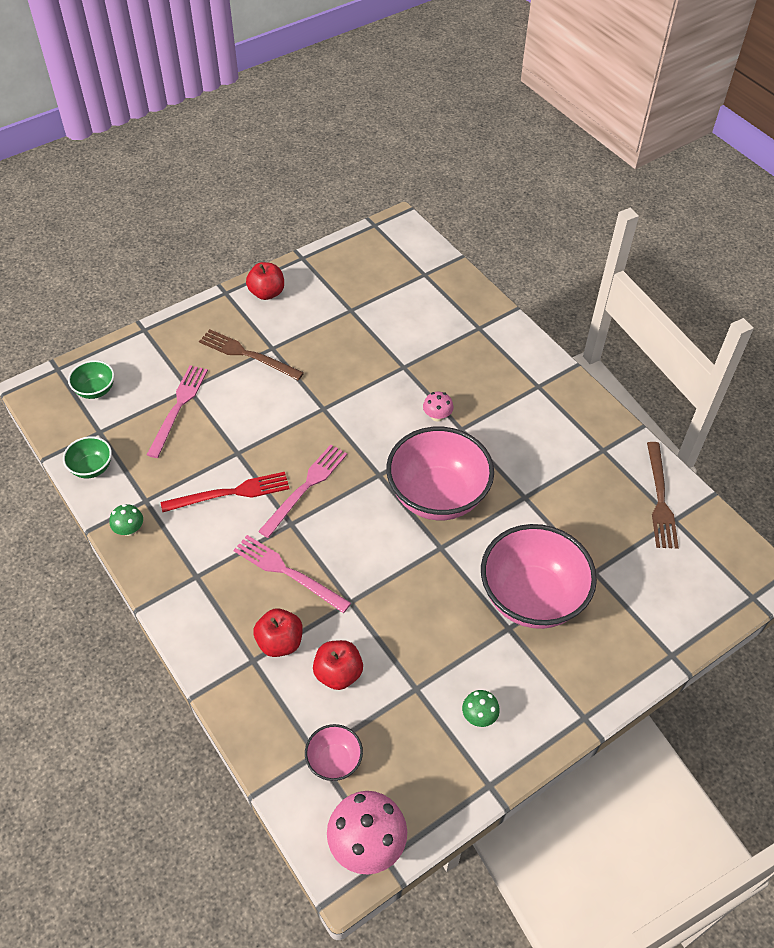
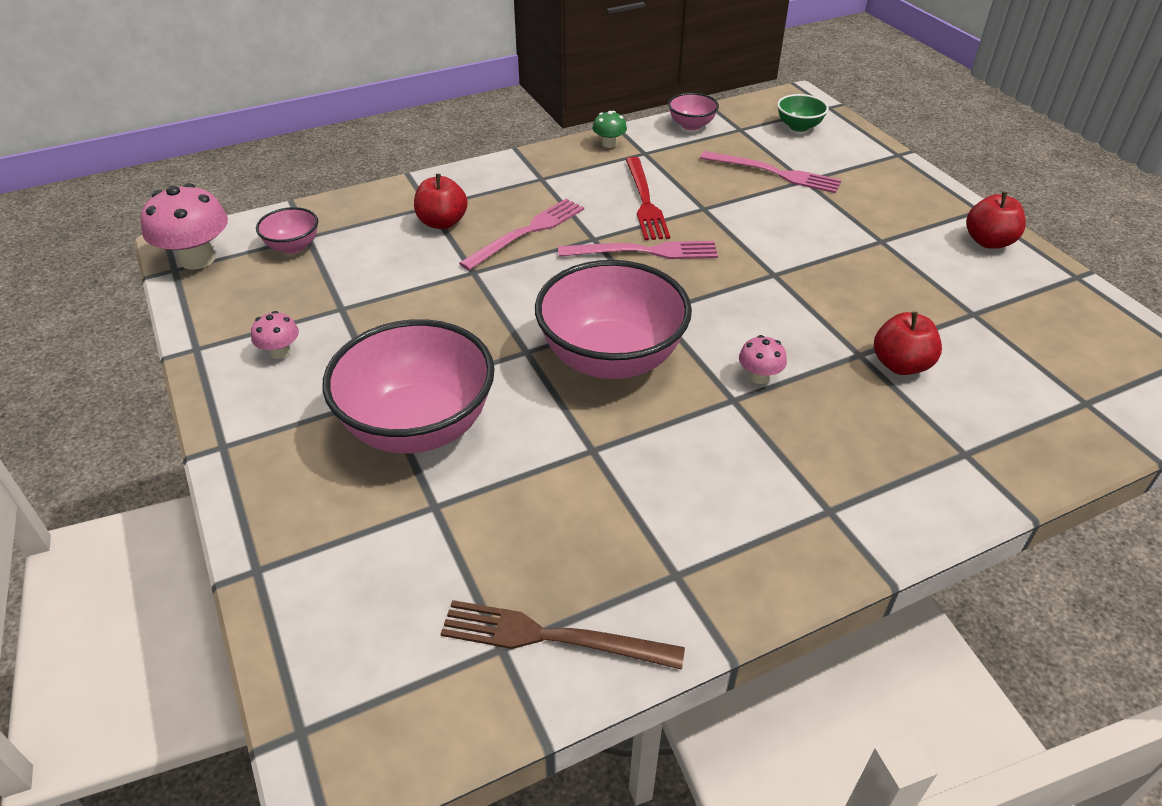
camera: 100 degrees right, 10 degrees down
(92, 468) = (691, 125): green bowl -> pink bowl
(247, 354) = (866, 221): brown fork -> none
(305, 487) = (644, 252): pink fork -> pink fork turned 45 degrees counterclockwise
(338, 673) = (387, 256): red apple -> red apple (900, 365)
(479, 716) = (280, 352): green mushroom -> pink mushroom

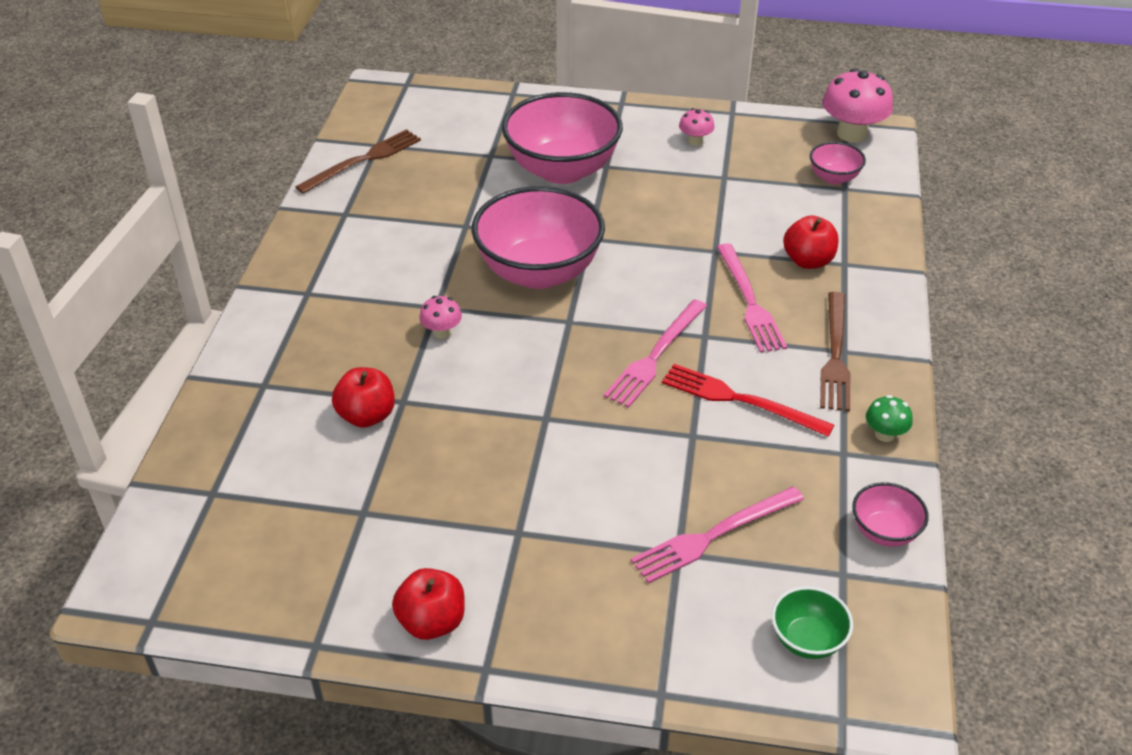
camera: 125 degrees right, 0 degrees up
(550, 180) = (835, 355): none -> brown fork

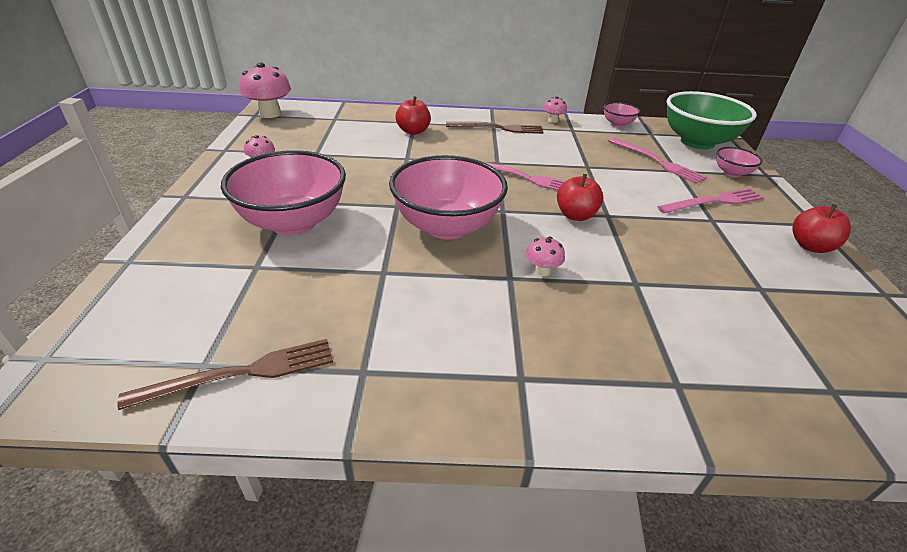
camera: 100 degrees left, 5 degrees down
(363, 160) = (241, 373): brown fork -> brown fork turned 120 degrees clockwise
(367, 416) = (666, 301): red apple -> red apple (575, 215)
(740, 400) = (549, 153): red fork -> none
(749, 301) = (458, 148): pink fork -> pink fork (714, 201)
(807, 640) = (697, 142): green bowl -> green bowl, size x2.16
(834, 178) = (322, 121): pink bowl -> pink bowl (731, 173)
(885, 434) = (553, 120): green mushroom -> pink mushroom

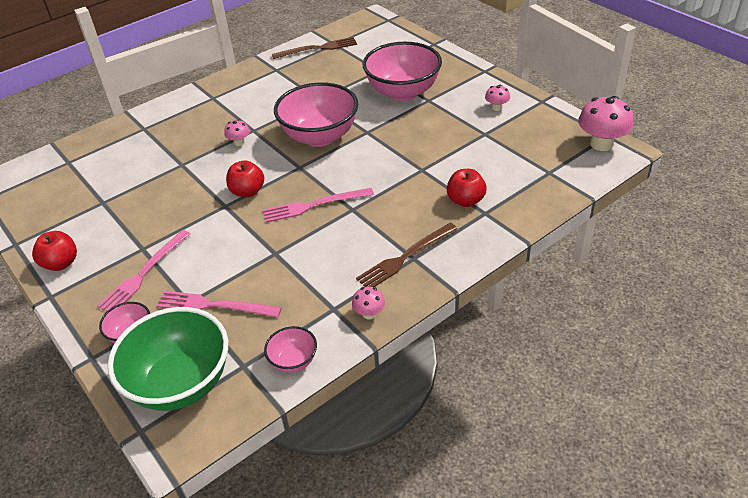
camera: 145 degrees right, 5 degrees up
(241, 373) = (318, 48): brown fork -> brown fork turned 135 degrees counterclockwise

